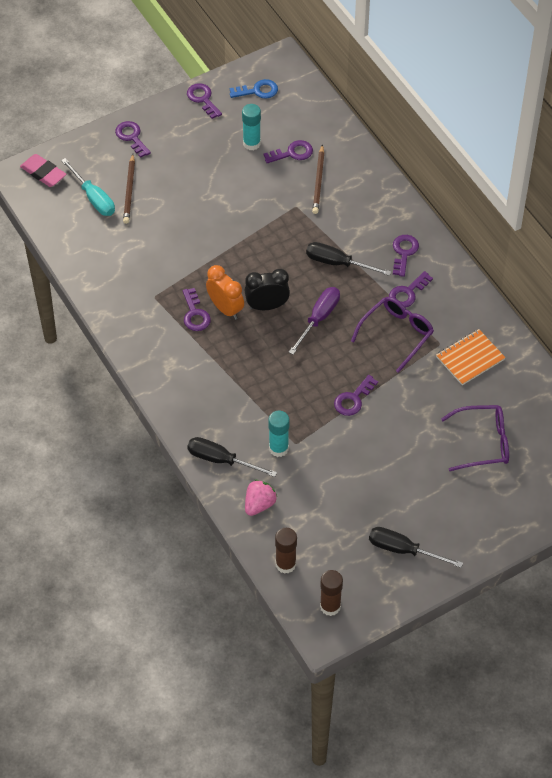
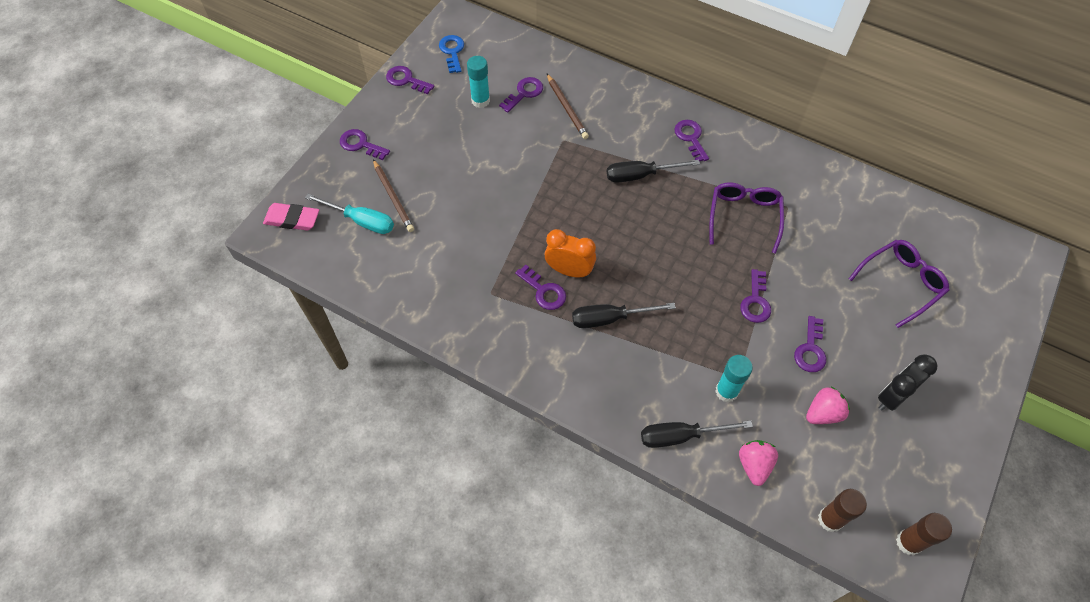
camera: 30 degrees left, 5 degrees up
(258, 91) = (452, 51): blue key -> blue key turned 60 degrees counterclockwise
(267, 306) = (607, 248): black clock -> black clock (892, 397)
(318, 318) = (663, 237): purple screwdriver -> none
(339, 498) = (823, 413): none -> pink strawberry
(403, 550) = (924, 435): black screwdriver -> black screwdriver (610, 319)
(407, 293) = (723, 173): purple key -> purple key (810, 349)
(470, 358) = (824, 208): orange notebook -> none

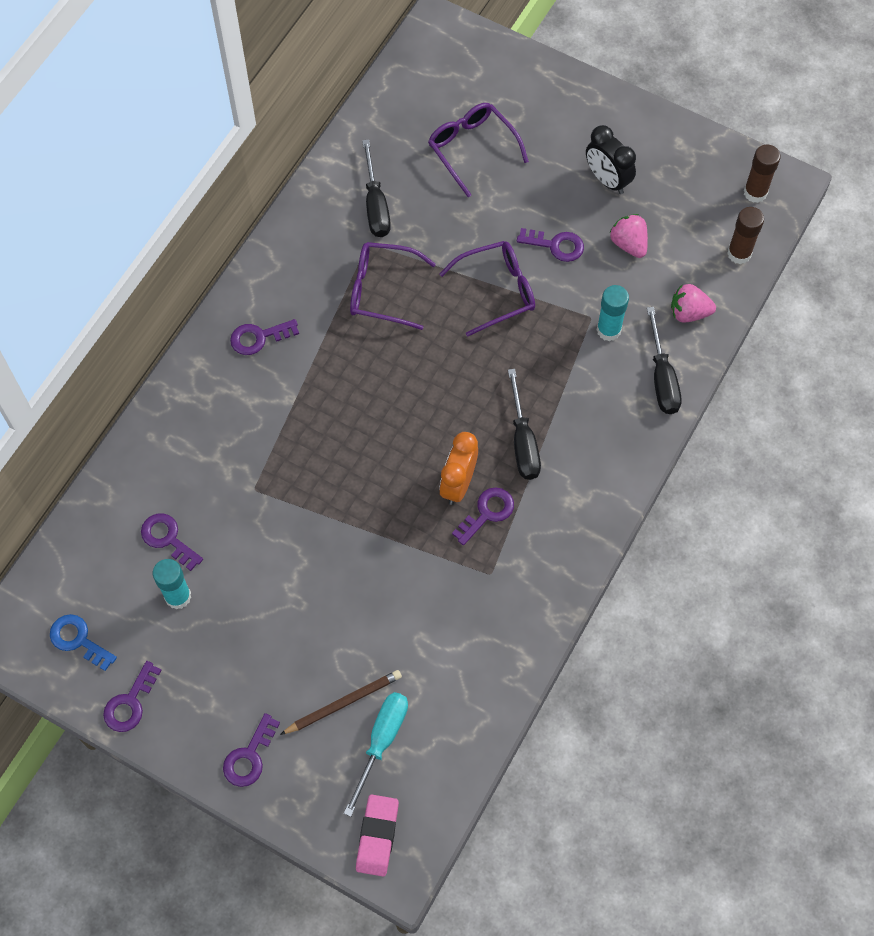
camera: 90 degrees left, 5 degrees up
(452, 51) = (78, 640): blue key -> blue key turned 45 degrees clockwise
(567, 108) = (199, 483): brown pencil -> none
(640, 175) = (316, 399): black screwdriver -> black screwdriver (376, 205)
(755, 301) = (497, 291): purple key -> purple glasses

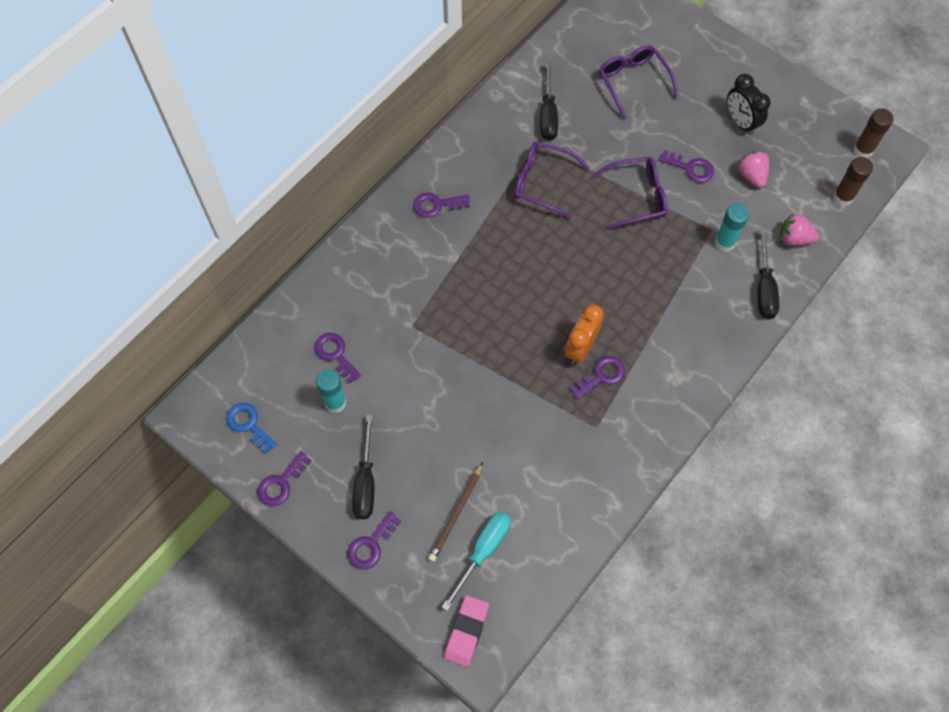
camera: 10 degrees right, 0 degrees up
(343, 703) = (456, 513): brown pencil -> brown pencil turned 135 degrees clockwise
(523, 441) = (640, 322): black screwdriver -> black screwdriver (366, 481)

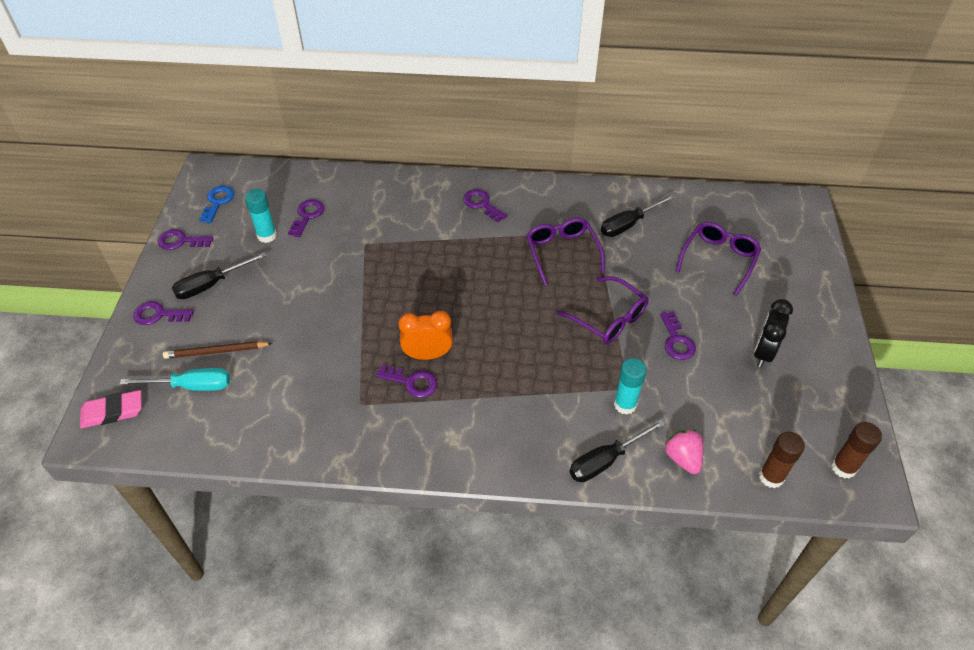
camera: 55 degrees right, 15 degrees down
(751, 176) = (715, 389): pink strawberry -> none

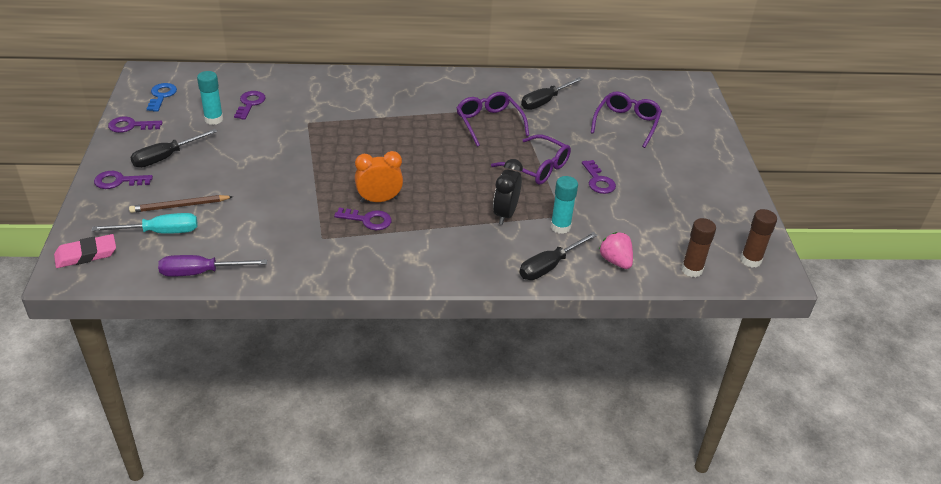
camera: 10 degrees left, 10 degrees down
(226, 444) = (201, 272): none -> purple screwdriver
(482, 204) = (411, 91): purple key -> none
(763, 353) = (673, 186): black clock -> black clock (505, 214)

